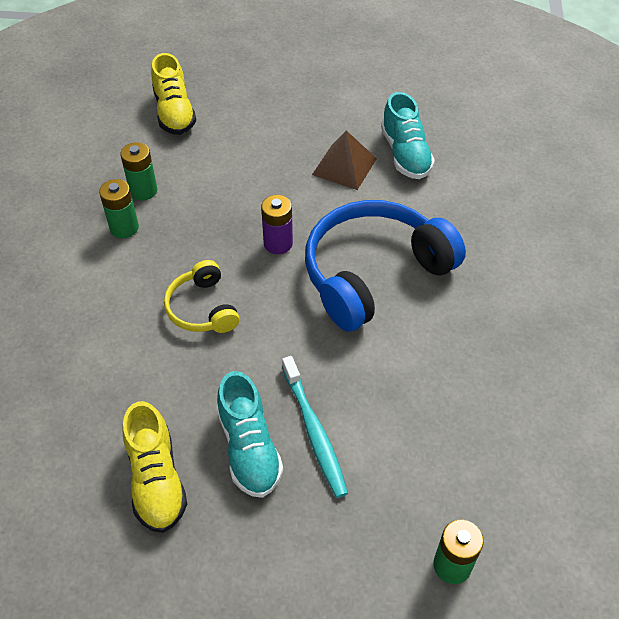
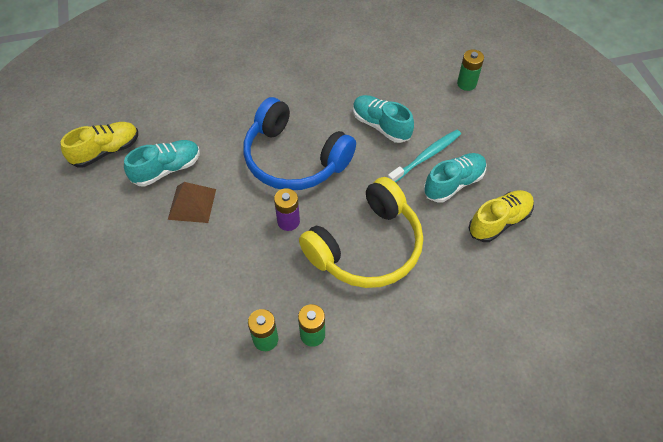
camera: 110 degrees left, 5 degrees up
(174, 113) = (154, 359): yellow shoe -> yellow shoe (106, 151)
(202, 308) = (366, 246): yellow headphones -> yellow headphones, size x1.96
(397, 393) = (381, 126): none -> turquoise shoe

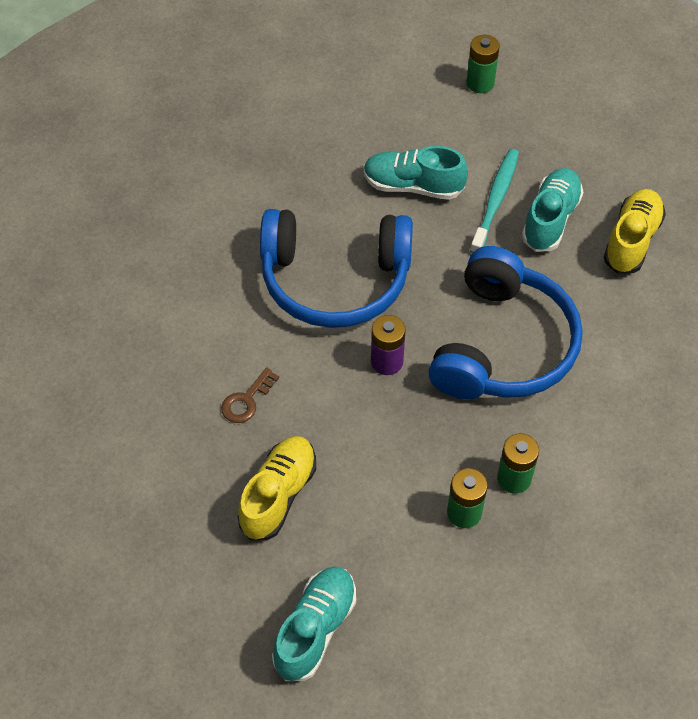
camera: 30 degrees left, 0 degrees up
(106, 151) = (70, 389): yellow shoe -> yellow shoe (278, 495)
(167, 169) = (176, 373): turquoise shoe -> turquoise shoe (315, 629)
(192, 204) = (247, 400): brown pyramid -> brown key
(366, 246) = (502, 345): yellow headphones -> blue headphones

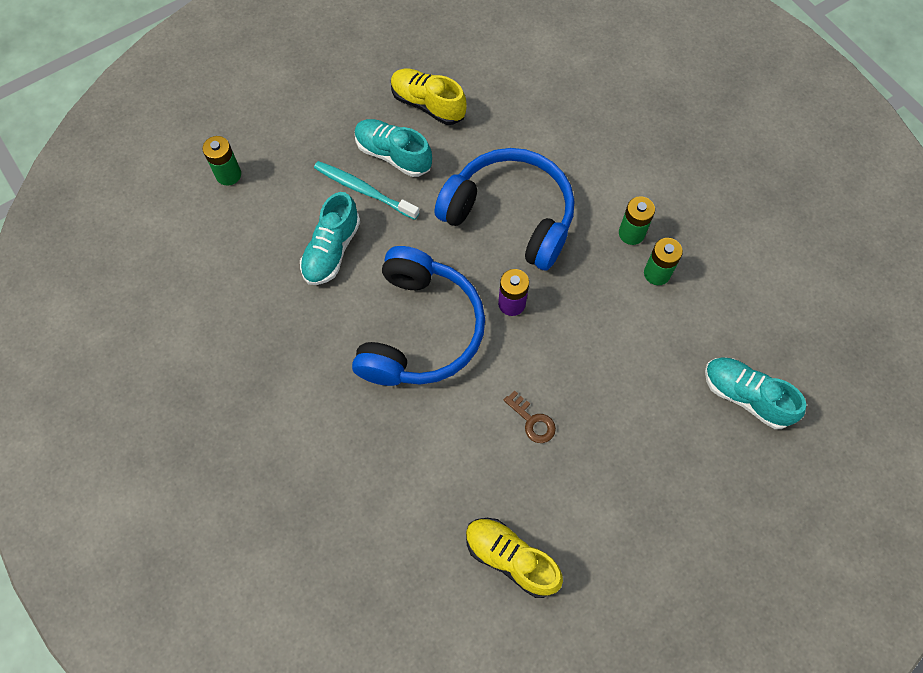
camera: 80 degrees left, 10 degrees up
(278, 495) = (627, 407): yellow shoe -> yellow shoe (511, 558)

